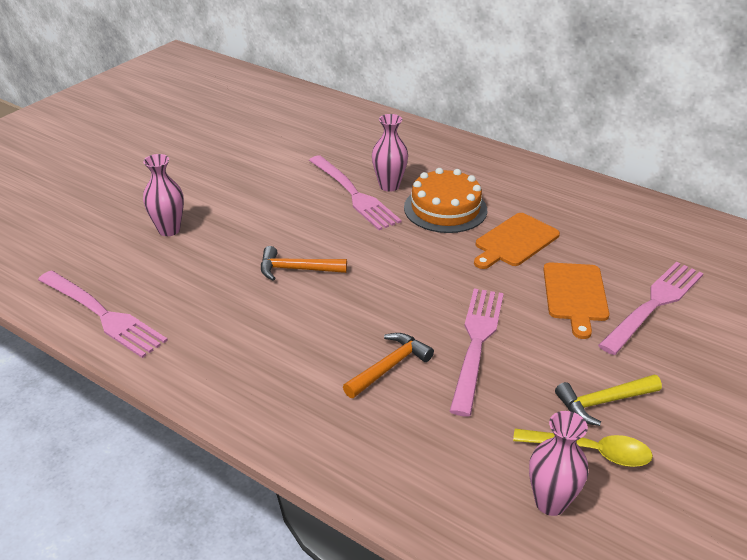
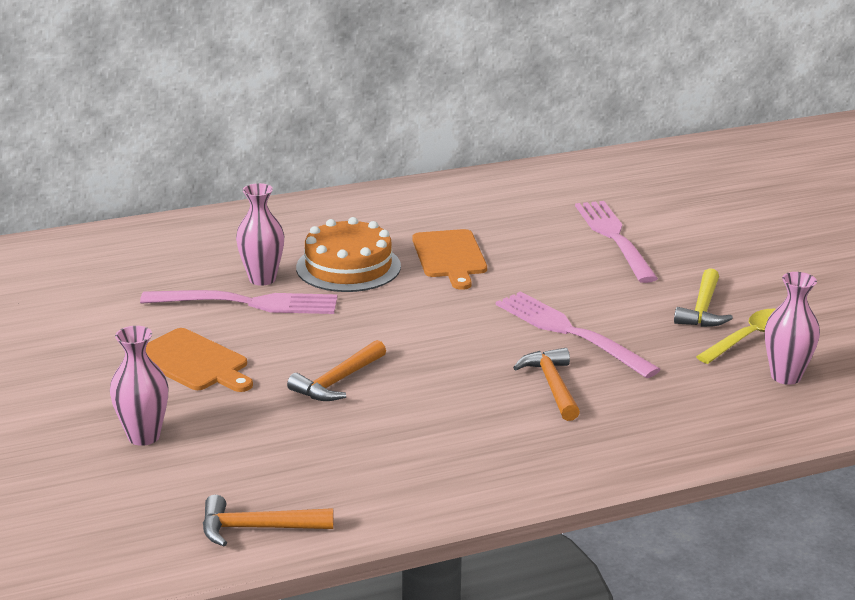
camera: 55 degrees left, 10 degrees down
(103, 315) = (257, 528): pink fork -> orange hammer
(575, 295) = (561, 263): orange cutting board -> orange cutting board (193, 362)

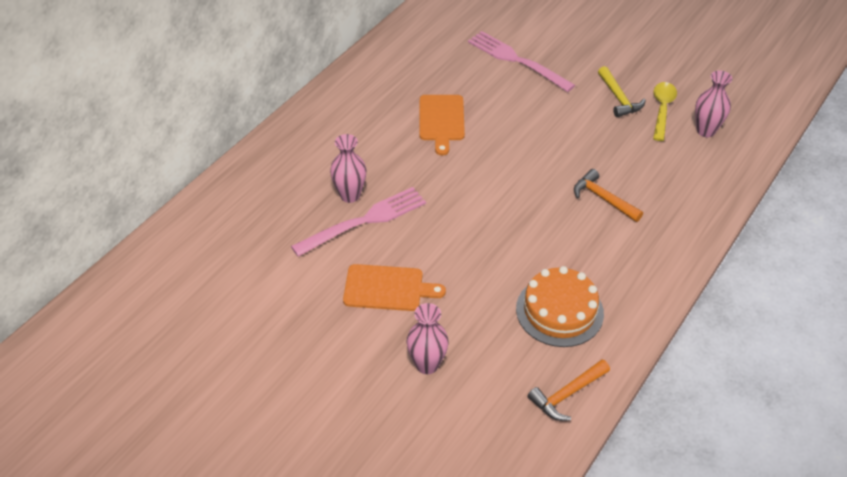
camera: 35 degrees left, 20 degrees up
(337, 381) = (488, 258): orange hammer -> none
(348, 267) = (391, 158): orange cake -> orange cake (559, 311)
(450, 256) = (441, 120): orange cutting board -> orange cutting board turned 45 degrees clockwise
(570, 332) = (571, 151): pink fork -> none

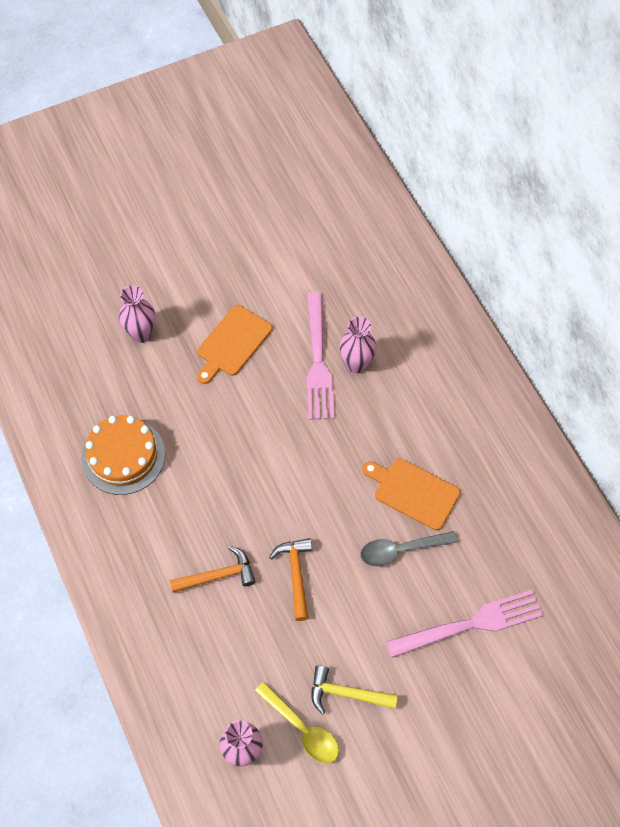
camera: 120 degrees right, 15 degrees up
(493, 110) = (401, 550): none -> grey spoon
(567, 394) = (48, 413): orange hammer -> orange hammer (296, 575)

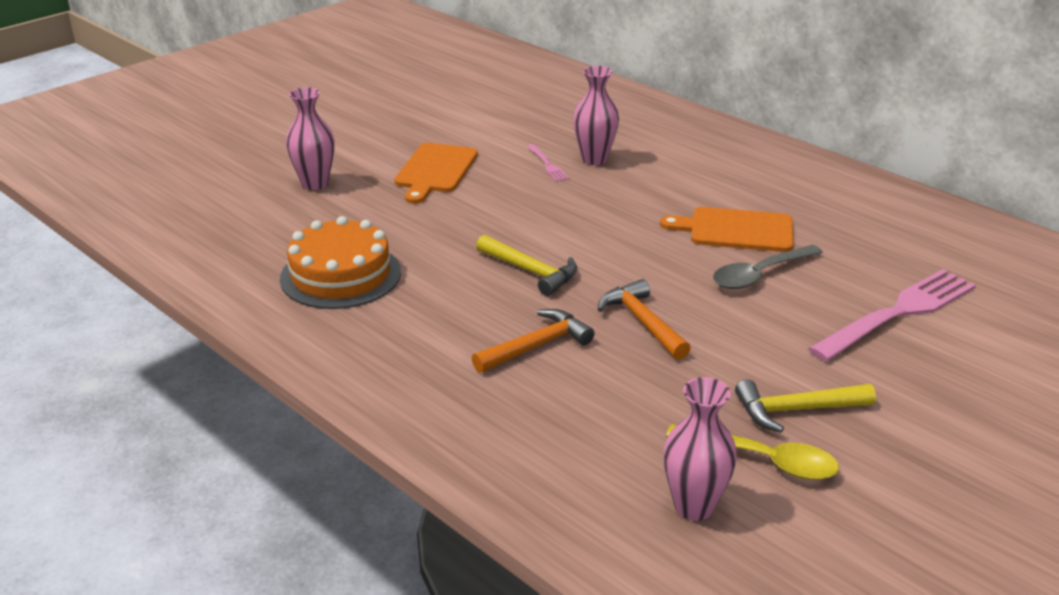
camera: 20 degrees left, 30 degrees down
(248, 494) = (531, 271): none -> yellow hammer
(318, 361) = (547, 165): pink fork -> pink fork, size x0.44

